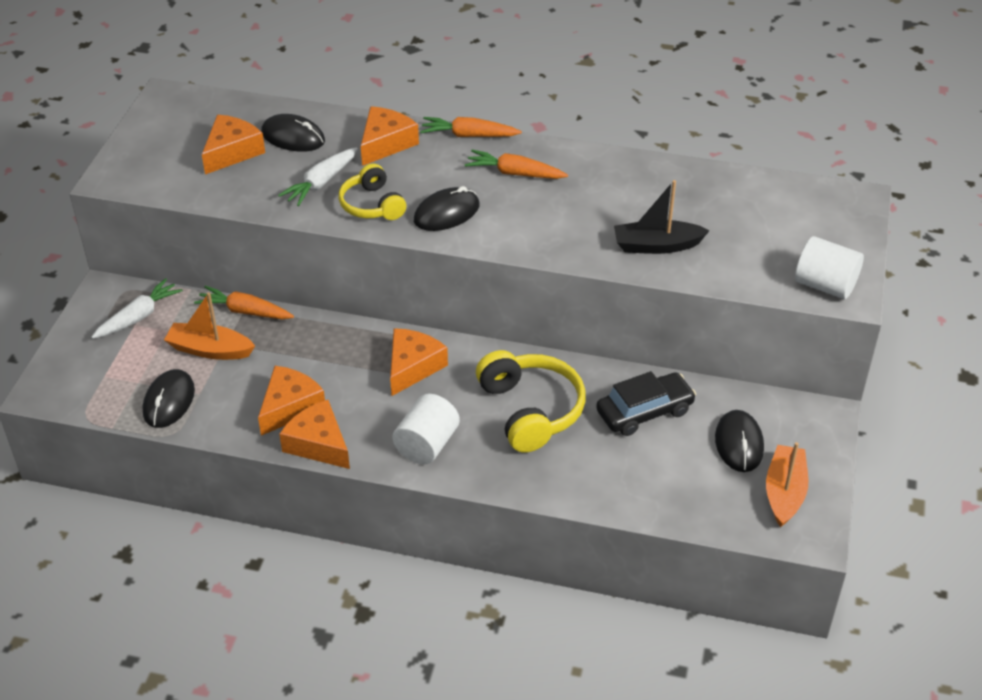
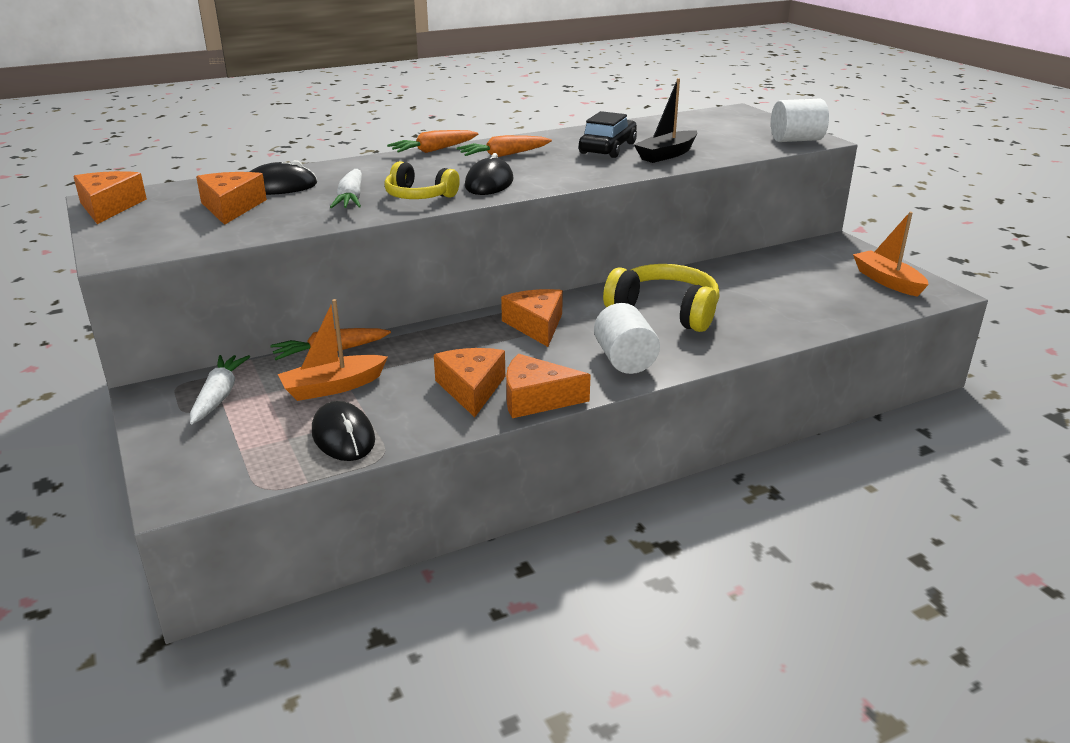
camera: 40 degrees left, 15 degrees down
(386, 143) = (371, 169): orange cheese -> orange cheese (109, 207)
(644, 412) = (738, 282): black car -> black car (608, 148)
(739, 443) = (820, 272): black mouse -> none

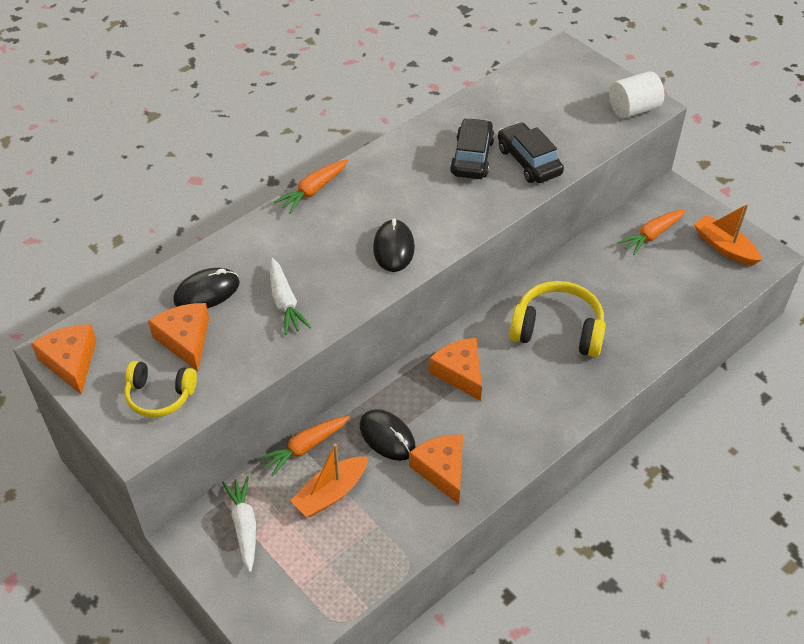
camera: 15 degrees left, 20 degrees up
(343, 436) = (369, 550): black mouse -> black mouse (387, 436)
(419, 196) = (343, 285): yellow headphones -> yellow headphones (160, 395)
(504, 155) = (383, 189): orange carrot -> orange carrot (652, 235)
(536, 399) = (496, 471): orange cheese -> none
(625, 360) = (547, 405): white cylinder -> none
(666, 155) = (529, 161): black boat -> black car

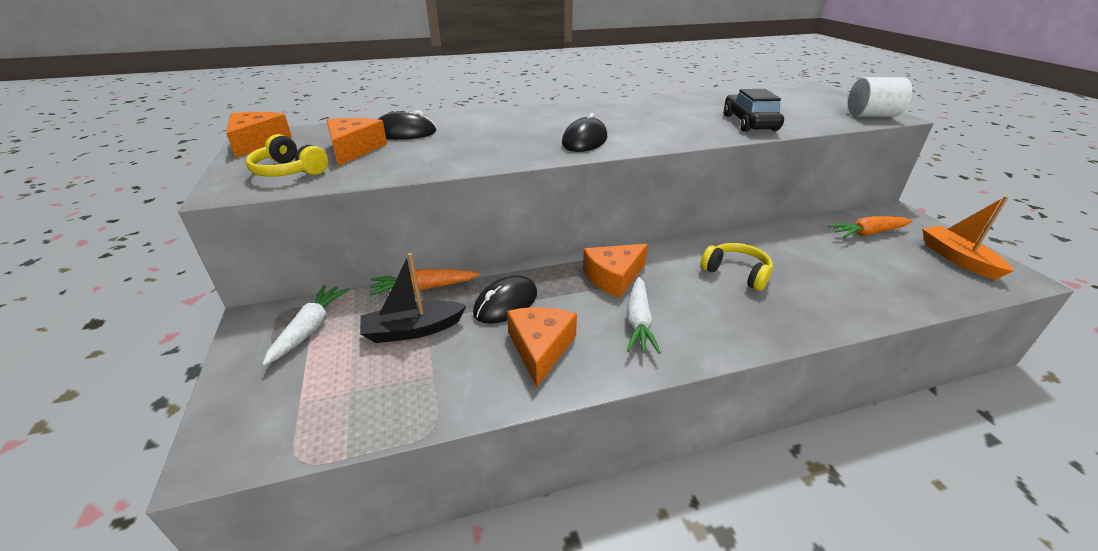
camera: 25 degrees right, 15 degrees down
(285, 302) = (458, 148): white carrot -> white carrot (638, 322)
(313, 191) = (544, 108): orange carrot -> none
(331, 493) = (413, 330): orange boat -> black boat
(387, 436) = (506, 303): black mouse -> black mouse turned 60 degrees clockwise
(460, 373) = (613, 277): orange cheese -> orange cheese turned 120 degrees counterclockwise
(472, 157) = (695, 114): black car -> none
(558, 330) = (736, 273): yellow headphones -> yellow headphones, size x0.63

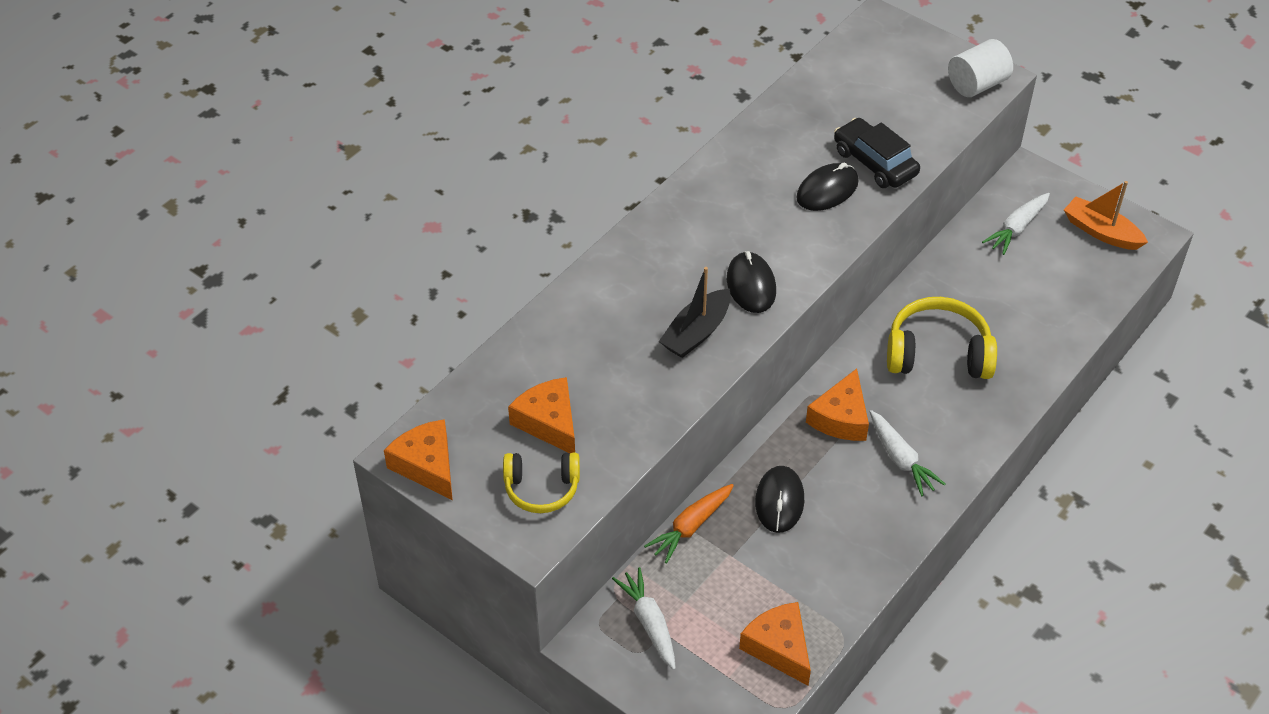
camera: 35 degrees left, 15 degrees up
(404, 132) = (554, 364): black mouse -> black mouse (827, 190)
(413, 330) = (735, 572): black boat -> black boat (696, 332)
(540, 348) = (850, 529): orange cheese -> orange cheese (779, 647)
(736, 273) = (938, 353): yellow headphones -> yellow headphones, size x1.58
(868, 233) = (1017, 228): orange carrot -> white carrot

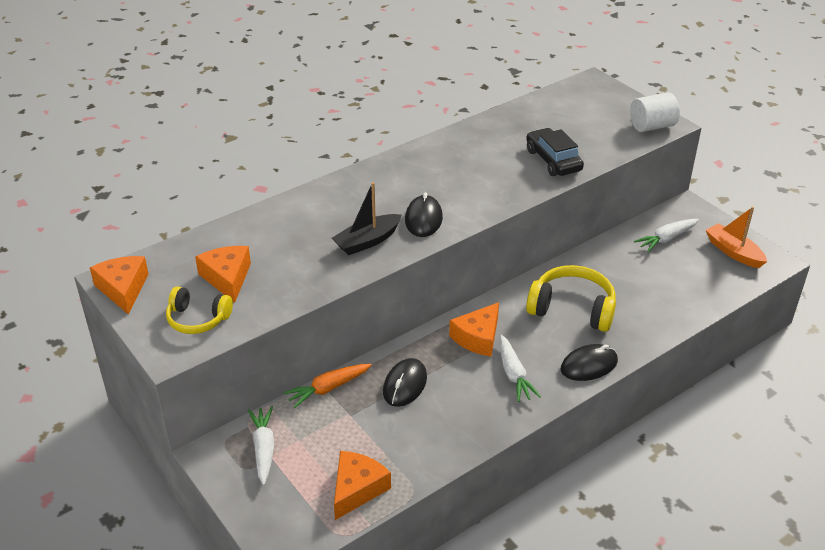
camera: 15 degrees right, 10 degrees down
(779, 647) = (357, 489): orange cheese -> orange cheese turned 45 degrees clockwise
(827, 190) = (509, 171): black mouse -> black mouse (589, 365)

